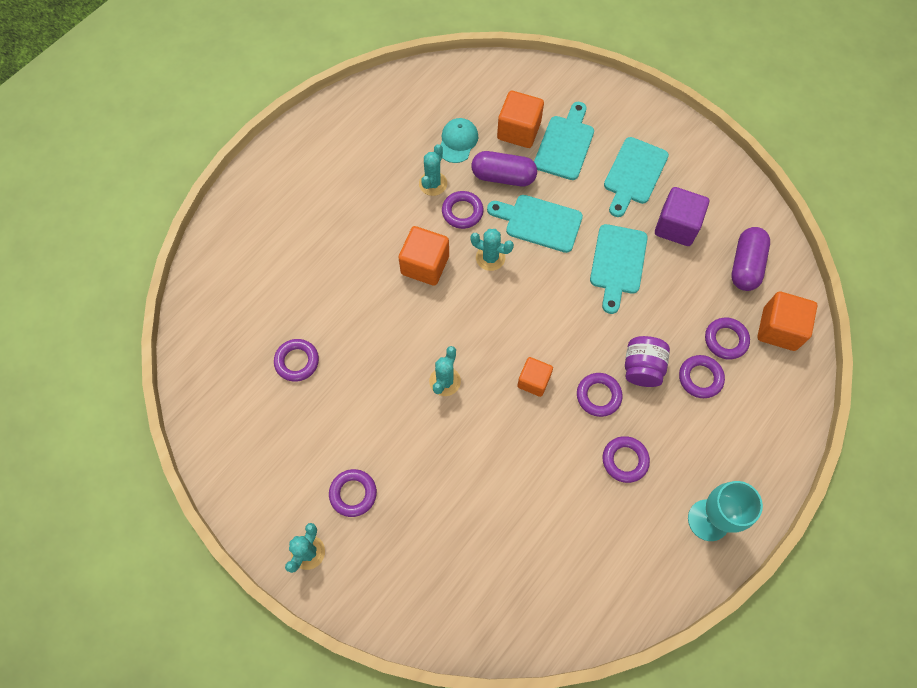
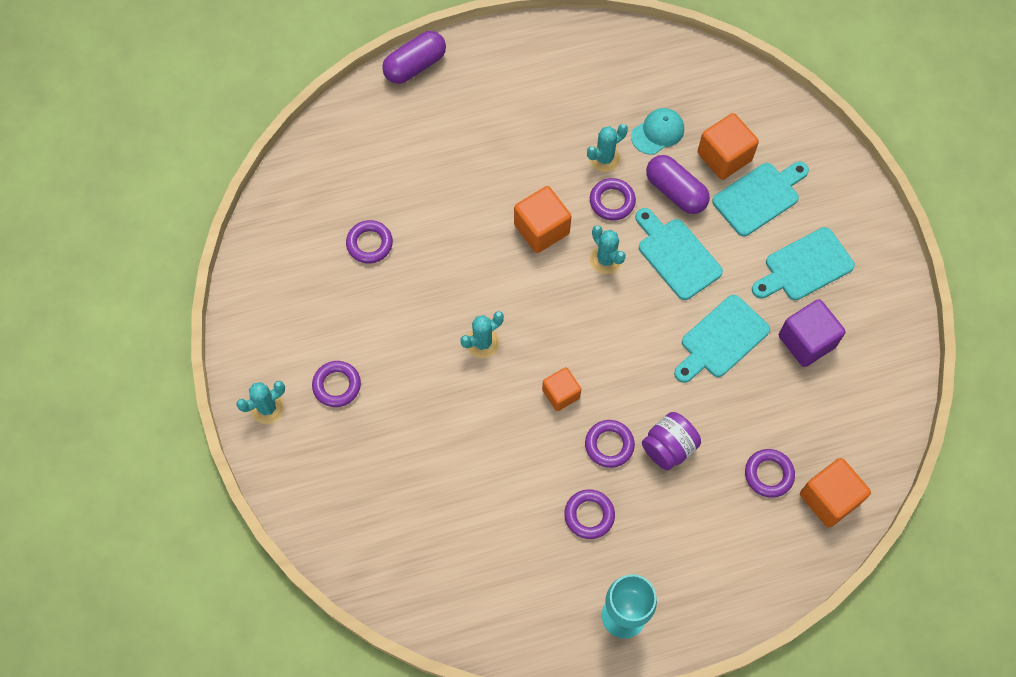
camera: 35 degrees right, 0 degrees up
(700, 378) = (716, 492): purple ring -> none
(745, 265) = (845, 420): purple capsule -> purple capsule (415, 66)

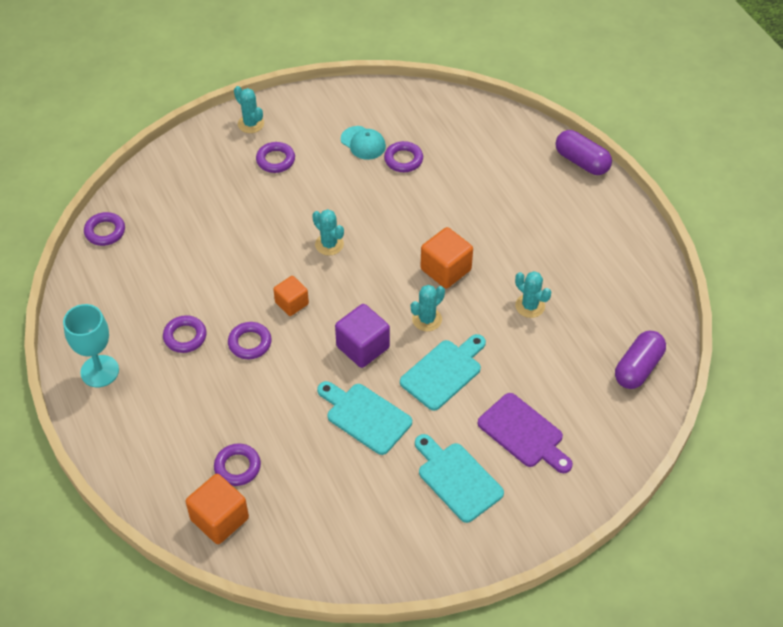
camera: 80 degrees right, 15 degrees down
(612, 201) = (487, 317): purple ring -> purple ring (105, 231)
(657, 132) = (570, 343): turquoise cap -> turquoise cap (363, 143)
(668, 447) = (253, 387): purple jar -> none
(675, 192) = (510, 364): purple capsule -> purple capsule (638, 368)
(724, 157) = (560, 400): orange cube -> none
(759, 197) = (524, 433): turquoise cutting board -> purple cutting board
(806, 341) = (377, 487): purple cube -> purple cube (363, 347)

